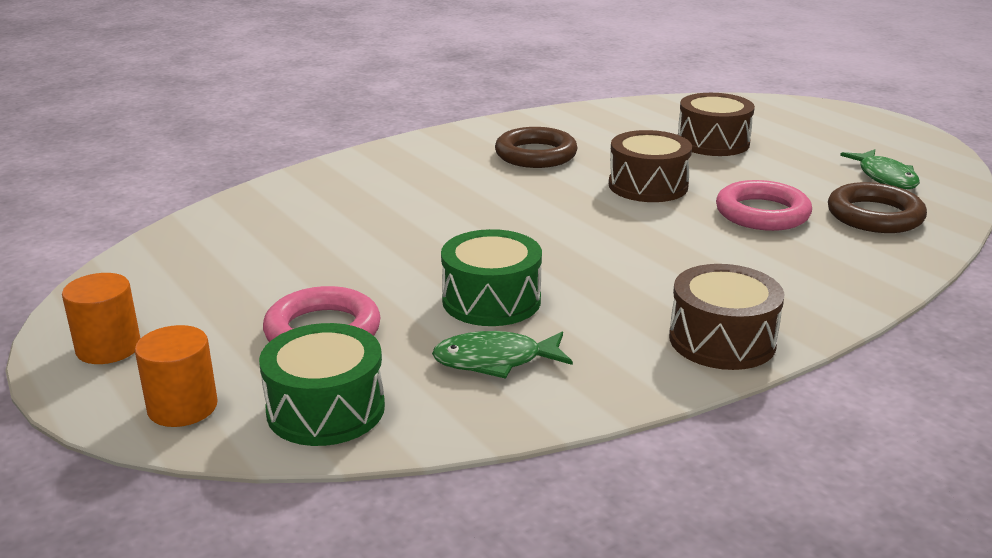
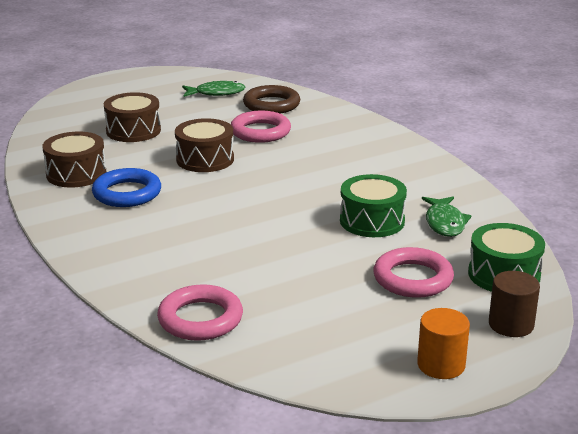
camera: 85 degrees left, 0 degrees up
(182, 407) = (511, 324): orange cylinder -> brown cylinder
(254, 209) = (200, 319): none -> pink ring
(536, 155) = (127, 193): brown ring -> blue ring
(722, 340) = (418, 162): brown drum -> brown drum (76, 174)

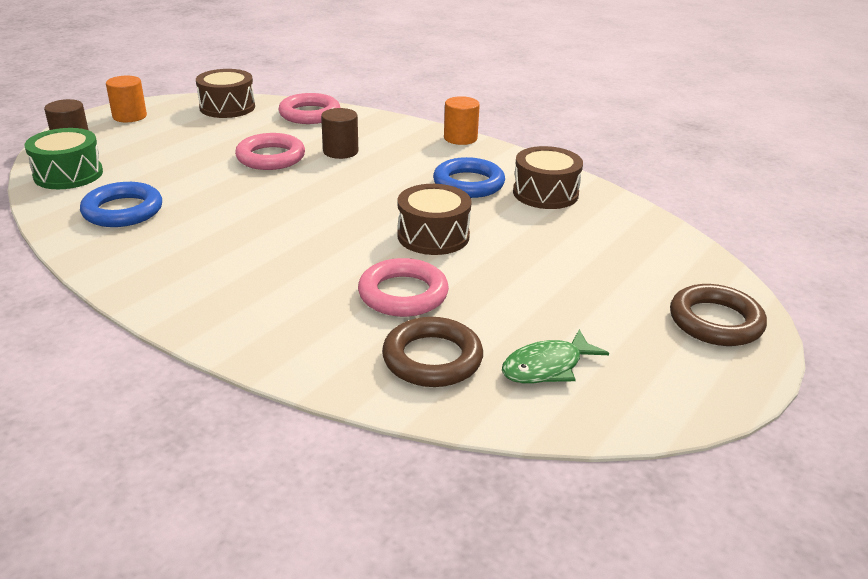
camera: 155 degrees right, 5 degrees up
(68, 244) = (460, 138): none -> orange cylinder
(100, 93) = (715, 321): none -> brown ring
(133, 131) = (567, 260): brown drum -> brown drum (227, 107)
(210, 251) = (340, 151): none -> brown cylinder
(372, 221) = (202, 199): green drum -> none
(413, 278) = (154, 159): pink ring -> pink ring (271, 157)
(444, 223) = (123, 211): green fish -> blue ring

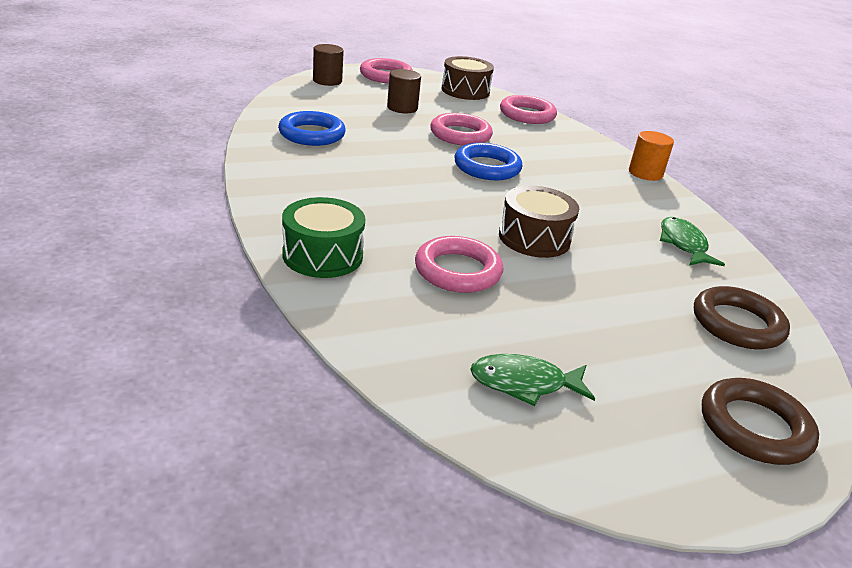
camera: 30 degrees right, 0 degrees up
(68, 174) = (302, 99): green drum -> green drum (322, 255)
(129, 116) = (386, 76): orange cylinder -> pink ring
(340, 151) = (523, 149): brown cylinder -> brown cylinder (402, 108)
(432, 359) = (427, 329): brown ring -> brown ring (737, 324)
(468, 184) = (613, 210): blue ring -> blue ring (487, 167)
(545, 193) = (683, 244): brown drum -> green fish

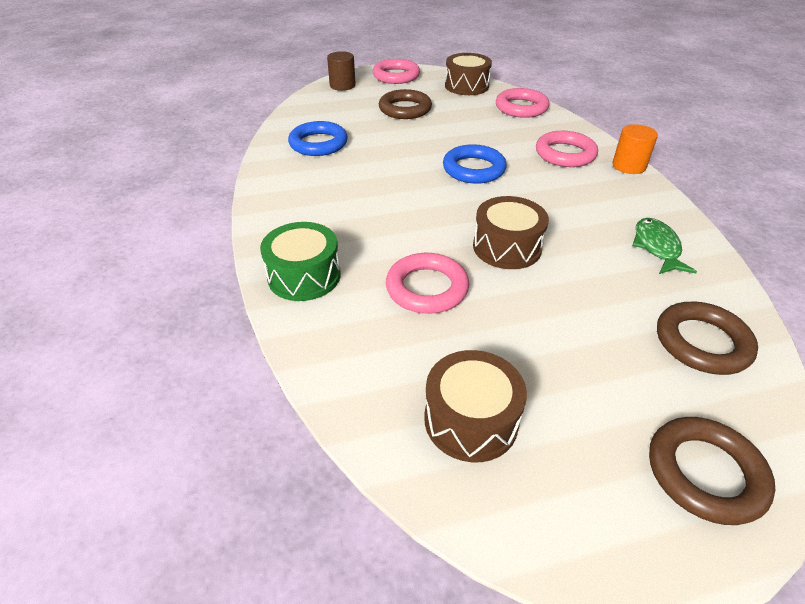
camera: 10 degrees right, 10 degrees up
(402, 108) = (405, 109): brown cylinder -> brown ring
(460, 135) = (454, 134): pink ring -> pink ring (565, 154)
(524, 383) = (471, 420): green fish -> brown drum

